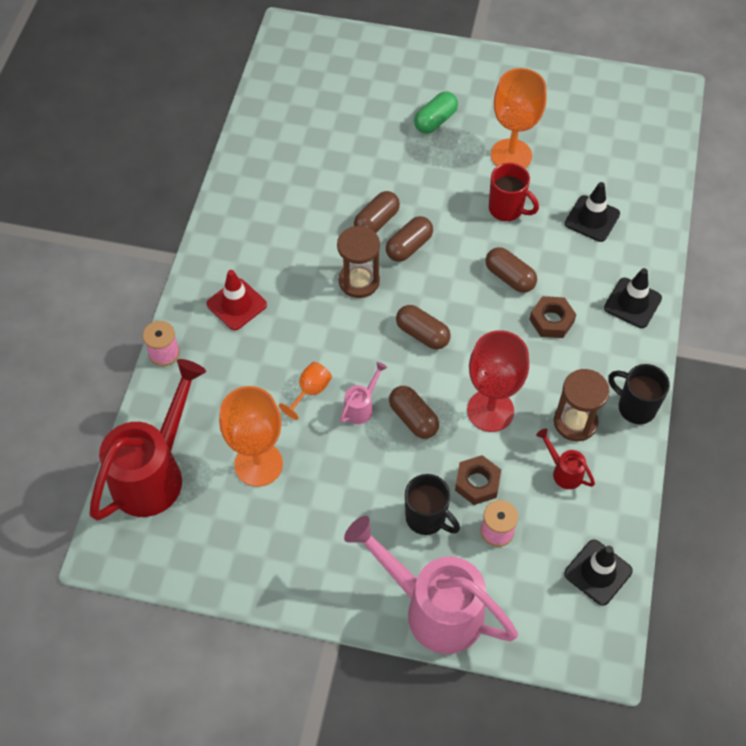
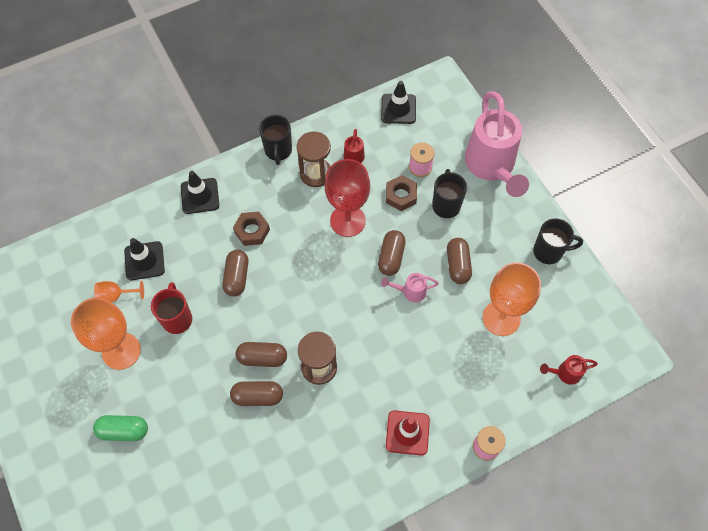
camera: 130 degrees left, 5 degrees up
(154, 473) = (565, 373): red watering can -> red watering can, size x0.42
(281, 574) = (549, 252): none -> black mug
(310, 391) = (427, 329): orange goblet -> orange goblet (116, 296)
(422, 334) = (327, 296): brown capsule -> brown capsule (458, 265)

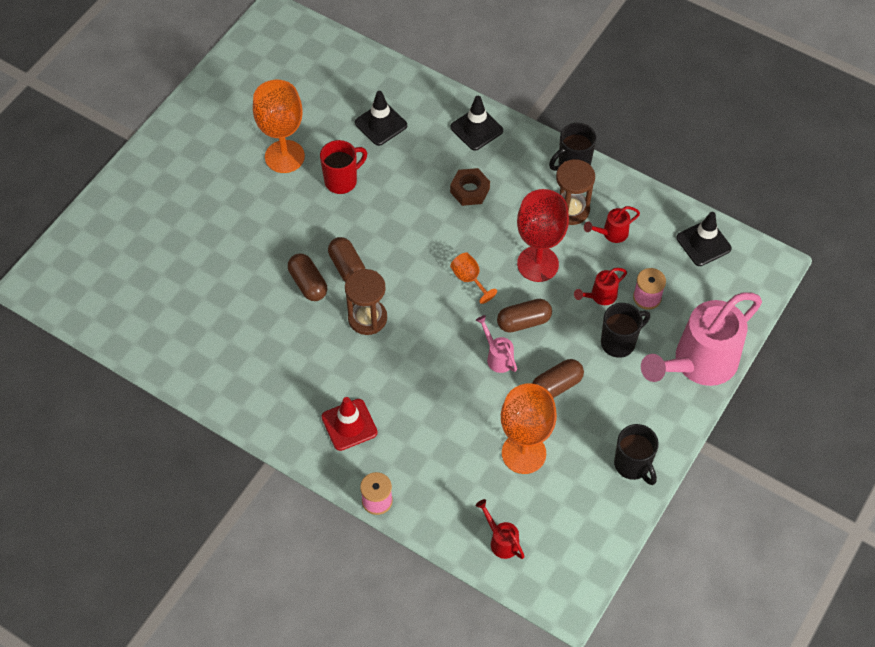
camera: 60 degrees right, 5 degrees down
(116, 296) = (333, 122): orange goblet -> orange goblet (469, 279)
(123, 430) = (215, 200): green capsule -> none
(237, 277) = (413, 204): brown capsule -> none
(401, 195) = (600, 296): brown nut -> red watering can

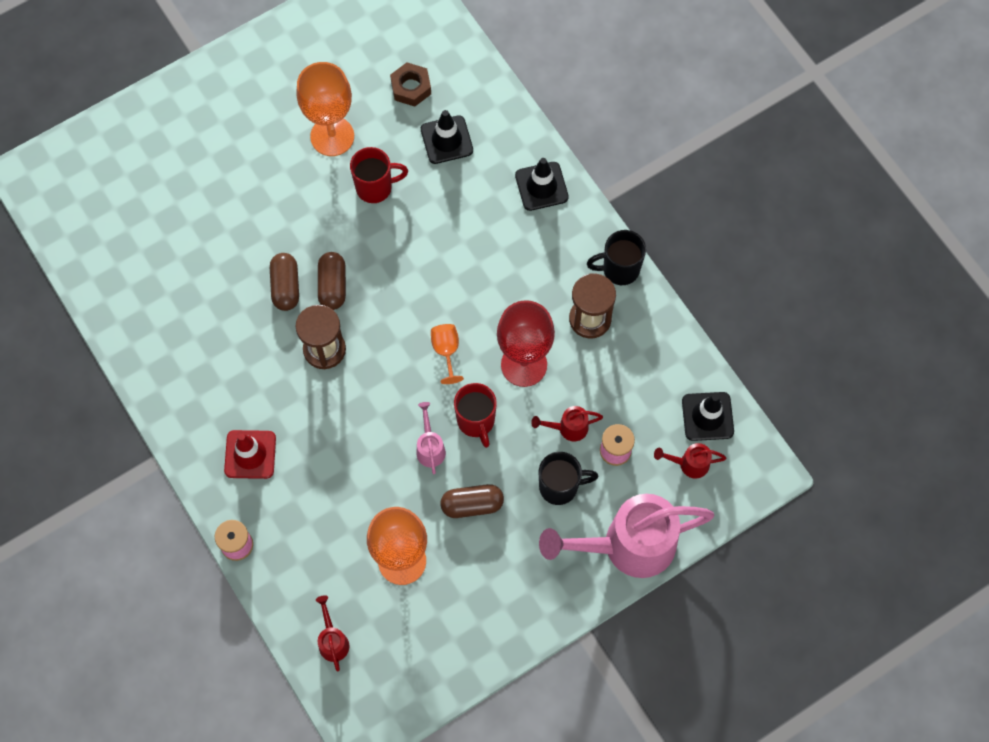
camera: 25 degrees right, 10 degrees up
(470, 190) = (498, 253): brown nut -> brown nut (411, 87)
(523, 321) = (476, 421): brown capsule -> red mug
(611, 233) = (617, 364): red watering can -> red watering can (689, 464)
(633, 465) = (502, 623): black mug -> none

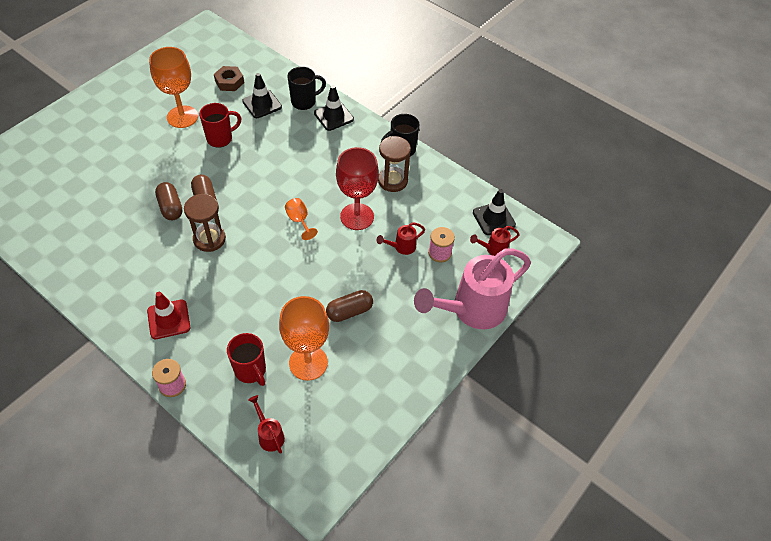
camera: 20 degrees left, 15 degrees down
(430, 448) = (306, 282): pink watering can -> none
(476, 421) = (335, 258): red mug -> red mug (251, 371)
(560, 487) = (409, 284): black mug -> black mug (304, 102)

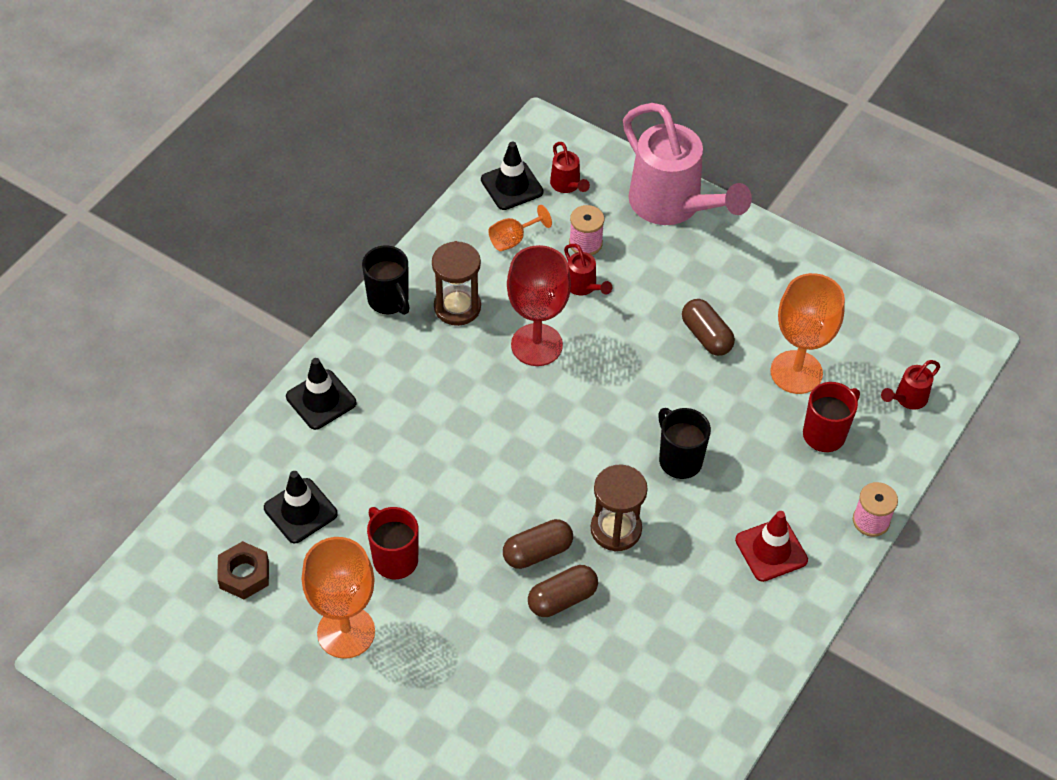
camera: 95 degrees left, 0 degrees up
(299, 221) = (558, 416): orange goblet -> orange goblet (513, 239)
(304, 102) = (288, 447): black mug -> black mug (679, 460)

